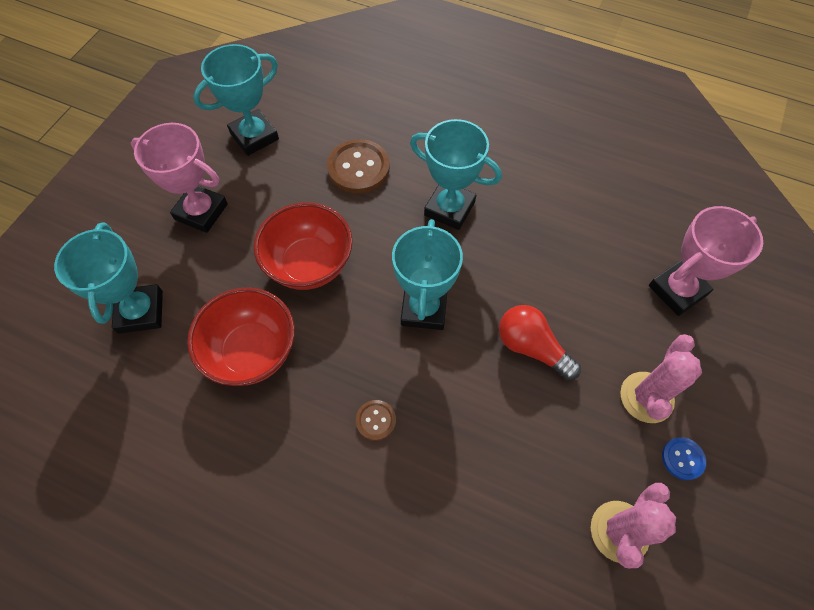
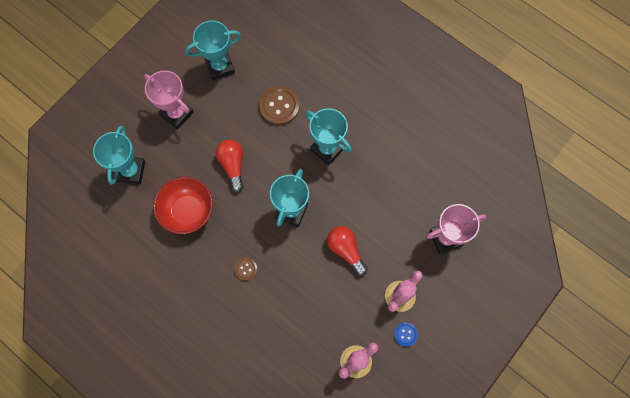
camera: 15 degrees right, 10 degrees up
(309, 264) = (232, 165): red bowl -> red light bulb

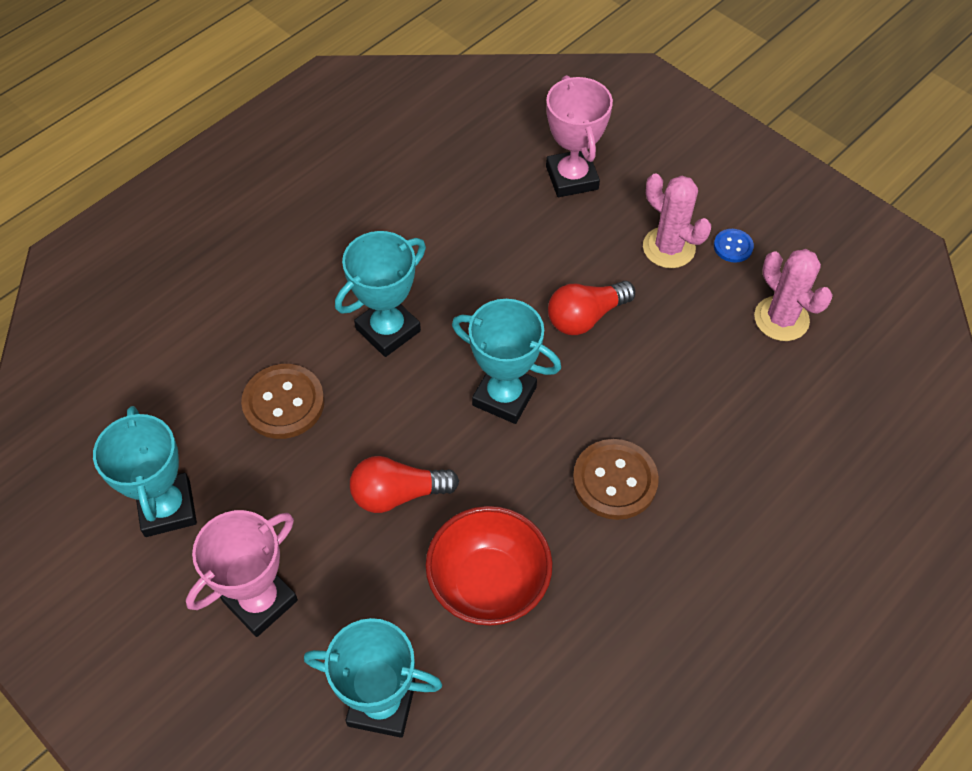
camera: 85 degrees left, 15 degrees down
(246, 269) = (614, 480): brown button -> brown button, size x1.91

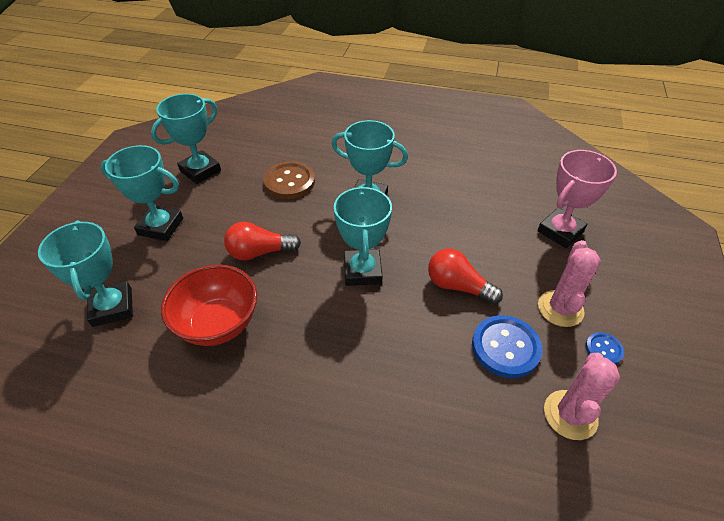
camera: 60 degrees right, 10 degrees down
(260, 601) = (161, 227): pink trophy -> turquoise trophy
(398, 494) = (259, 252): red light bulb -> red light bulb turned 60 degrees counterclockwise
(614, 480) = (338, 361): brown button -> none
(685, 322) = (505, 347): none -> blue button

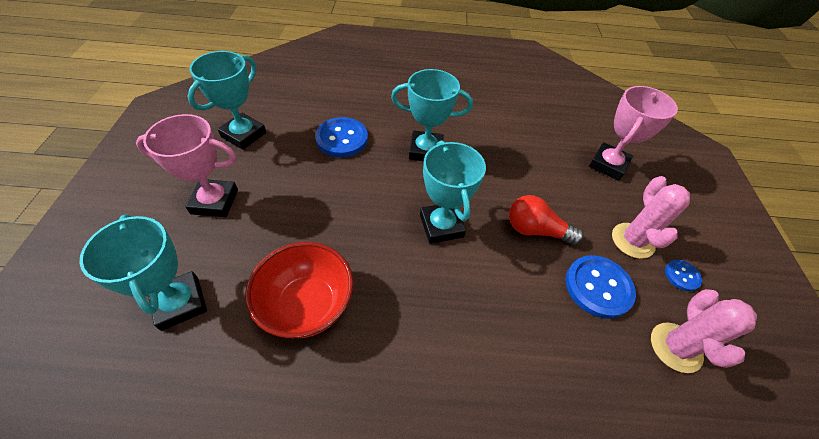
camera: 15 degrees left, 5 degrees up
(161, 227) = (215, 201): turquoise trophy -> pink trophy
(259, 252) = (331, 218): red light bulb -> none
(289, 182) = (342, 139): brown button -> blue button

